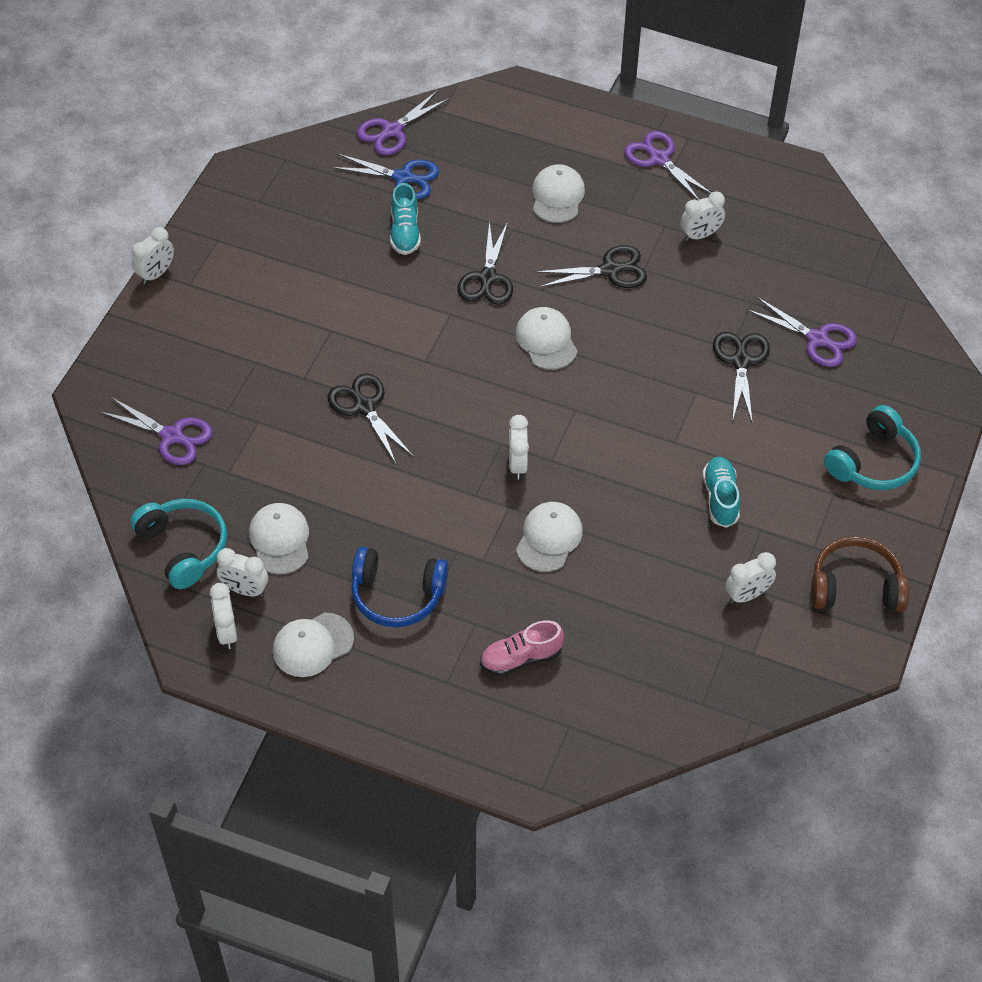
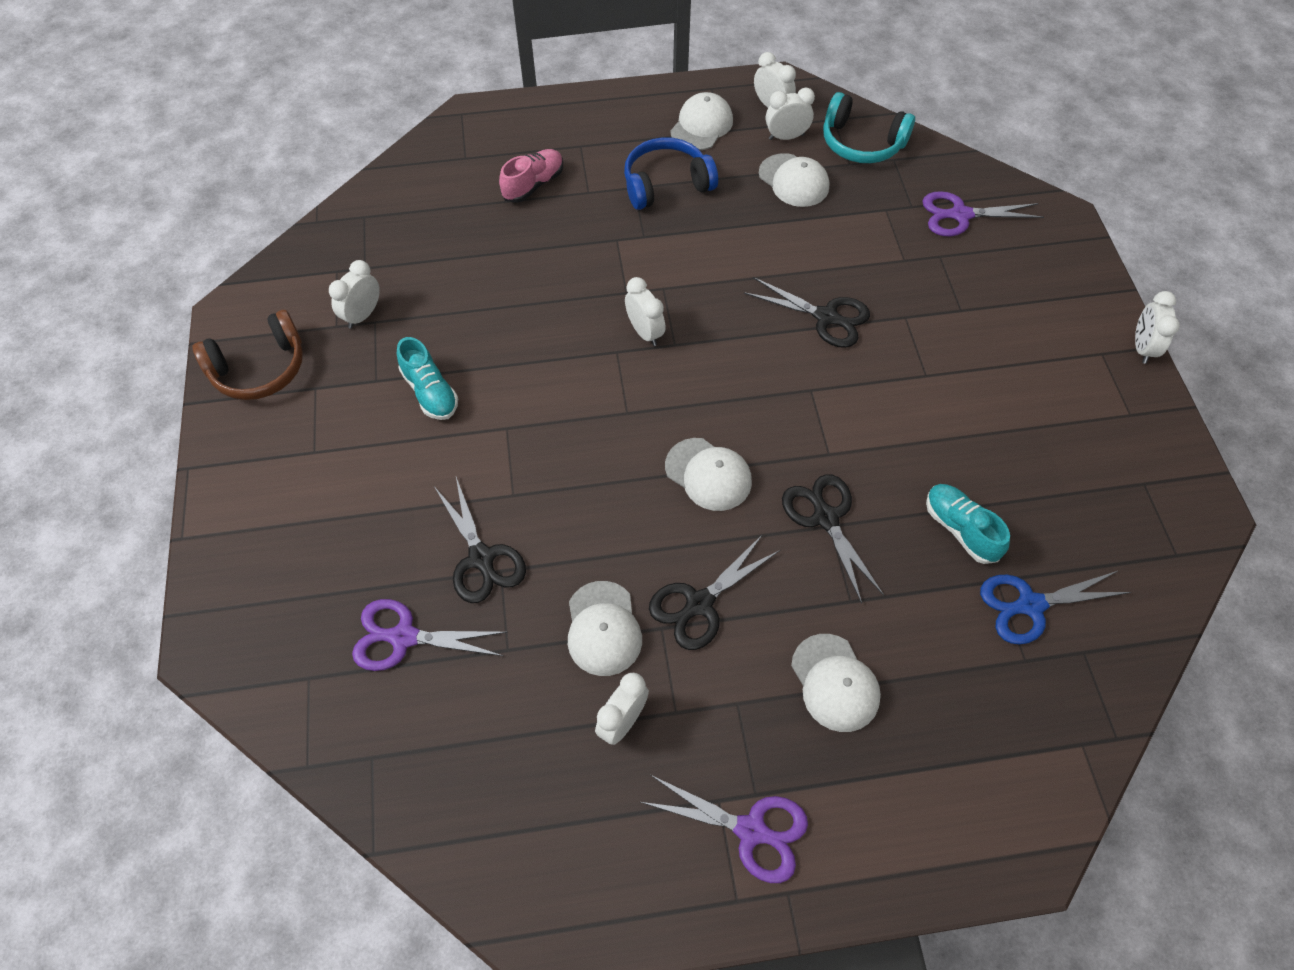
camera: 150 degrees right, 5 degrees up
(392, 131) = (1108, 672): purple scissors -> none
(549, 538) = (571, 282): white cap -> white cap (603, 628)
(873, 462) = (282, 507): turquoise headphones -> none

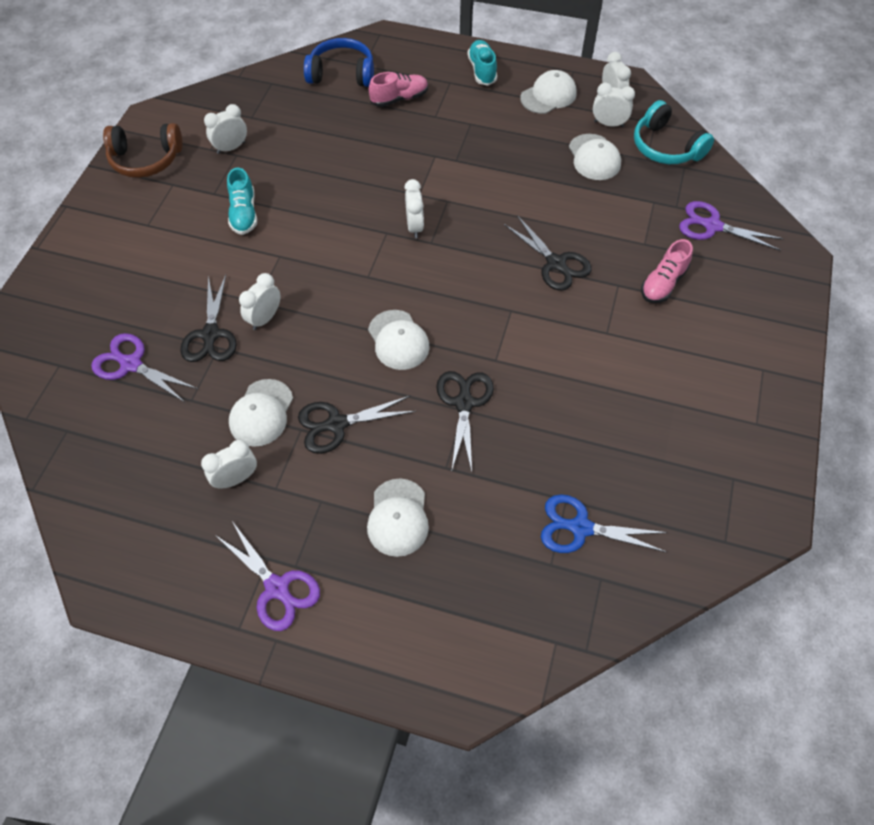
camera: 25 degrees right, 0 degrees up
(666, 184) = (495, 129): blue headphones -> blue headphones (342, 74)
(949, 297) = (663, 283): none -> pink shoe
(960, 529) = (561, 452): turquoise shoe -> turquoise shoe (482, 70)
(1142, 348) = (800, 378): white clock -> white clock (265, 318)

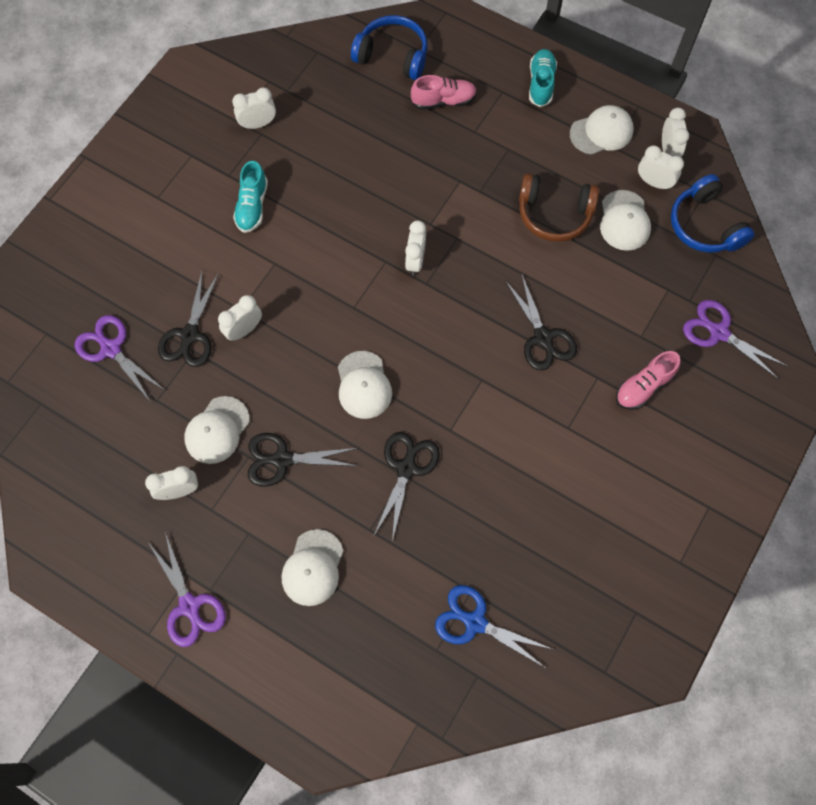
camera: 15 degrees right, 10 degrees up
(146, 159) = (172, 119): brown headphones -> brown headphones (554, 214)
(666, 147) = (705, 225): turquoise headphones -> blue headphones

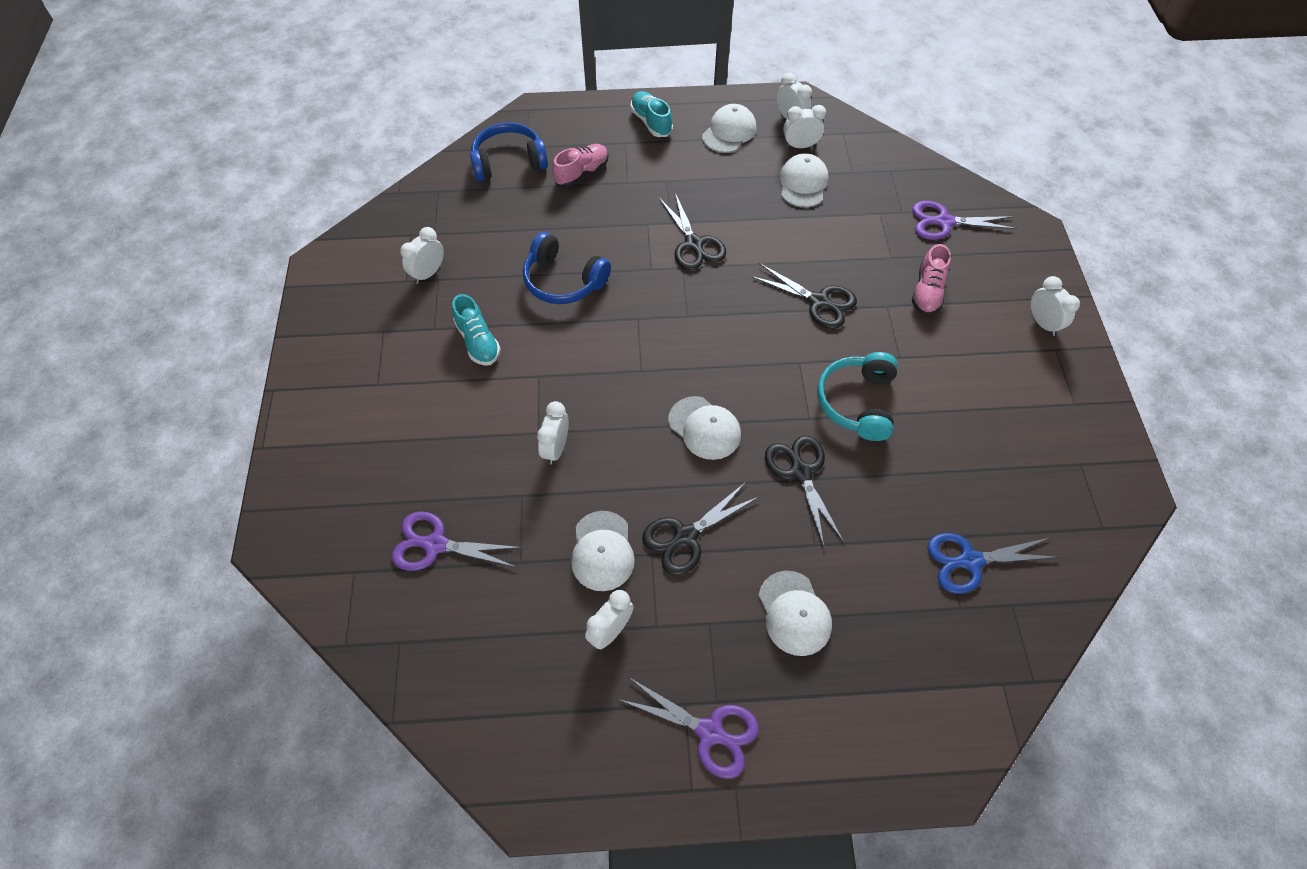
camera: 35 degrees left, 10 degrees down
(190, 335) = (506, 484): black scissors -> black scissors (694, 244)
(415, 261) = (663, 304): white clock -> white clock (1042, 323)
(499, 442) = (857, 402): none -> turquoise headphones
(554, 214) = (745, 207): brown headphones -> none
(624, 221) = (803, 183): white cap -> white cap turned 135 degrees counterclockwise
(705, 225) = (864, 155): blue headphones -> blue headphones (563, 280)

